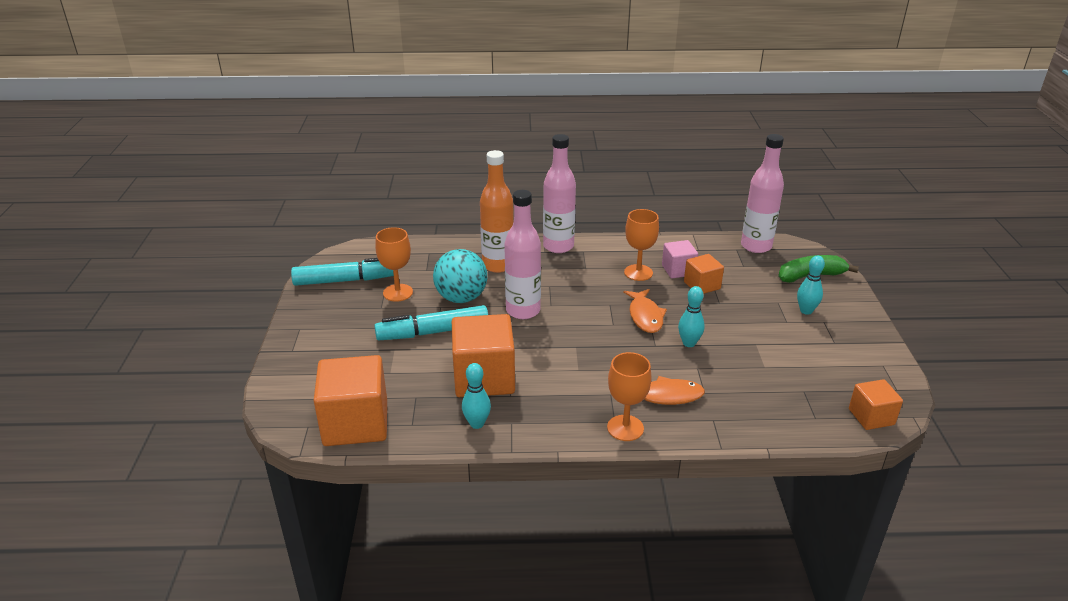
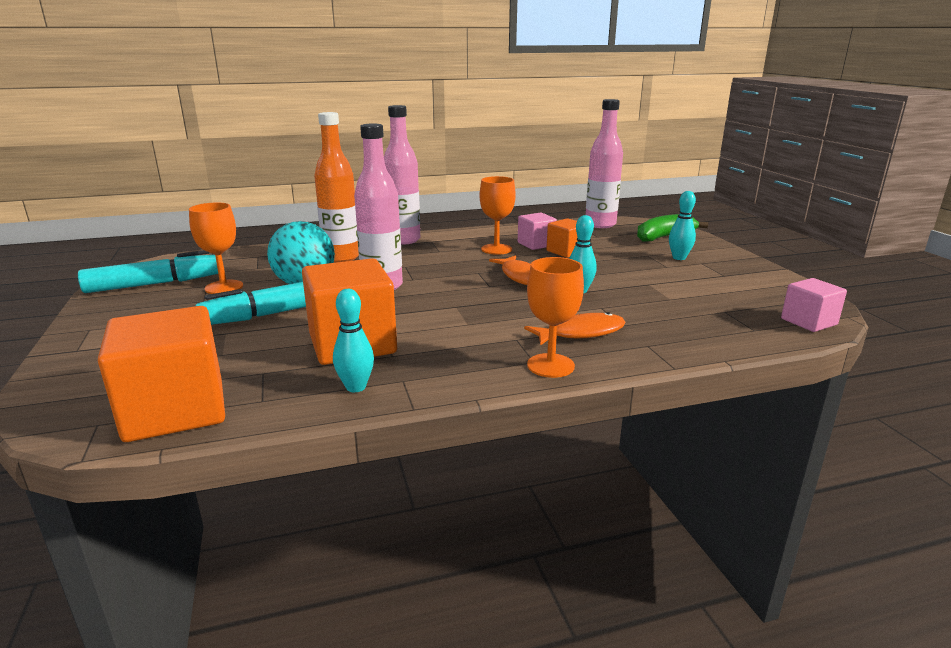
camera: 15 degrees left, 10 degrees down
(871, 417) = (808, 322): orange cube -> pink cube

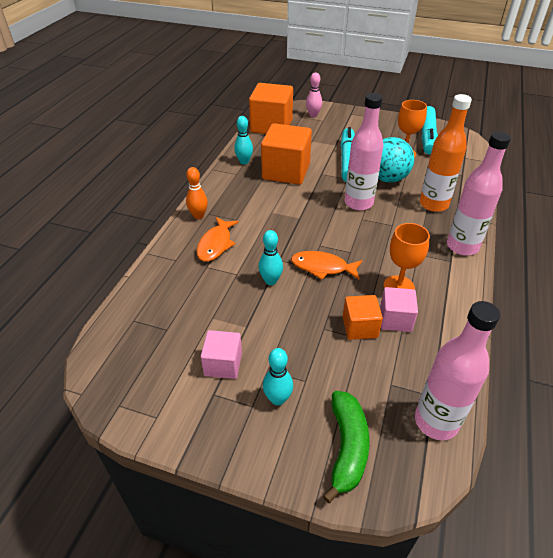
camera: 125 degrees right, 20 degrees up
(96, 382) = (313, 115): none -> pink bowling pin
(550, 365) = (198, 216): orange goblet -> orange bowling pin
(808, 322) = (105, 360): pink cube -> pink cube (223, 364)

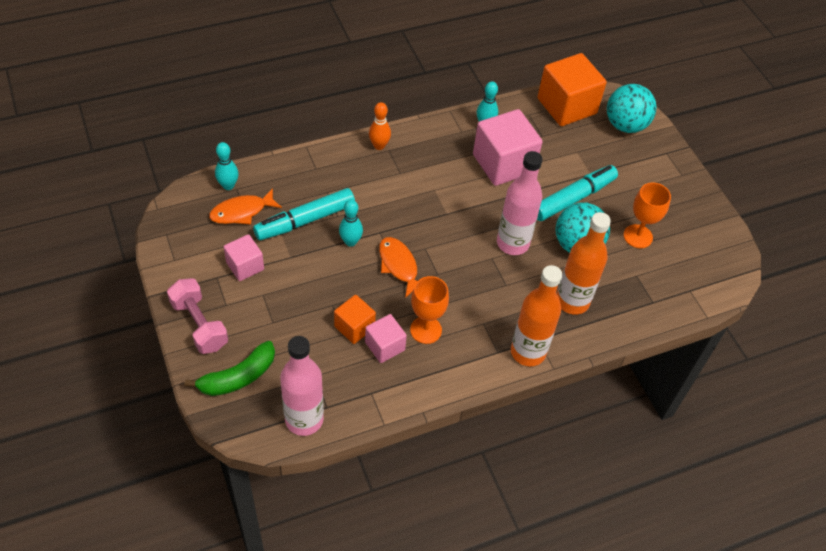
camera: 45 degrees right, 10 degrees up
(216, 244) = (357, 180): orange fish -> orange fish (241, 212)
(255, 443) = (199, 324): none -> pink dumbbell
(277, 399) = (243, 315): turquoise bowling pin -> turquoise bowling pin (228, 185)
(286, 171) = (503, 163): orange cube -> pink cube
(313, 115) = (625, 125): pink bowling pin -> turquoise ball
(427, 136) = (696, 239): turquoise marker -> turquoise marker (305, 220)
(462, 246) = (528, 352): pink bottle -> orange bottle

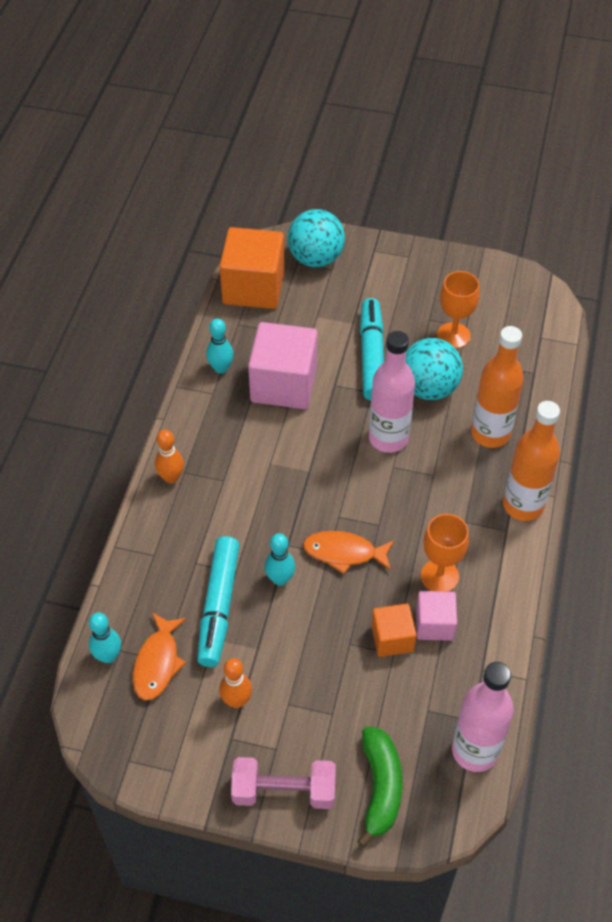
camera: 50 degrees left, 0 degrees up
(245, 266) = (237, 700): pink cube -> orange bowling pin

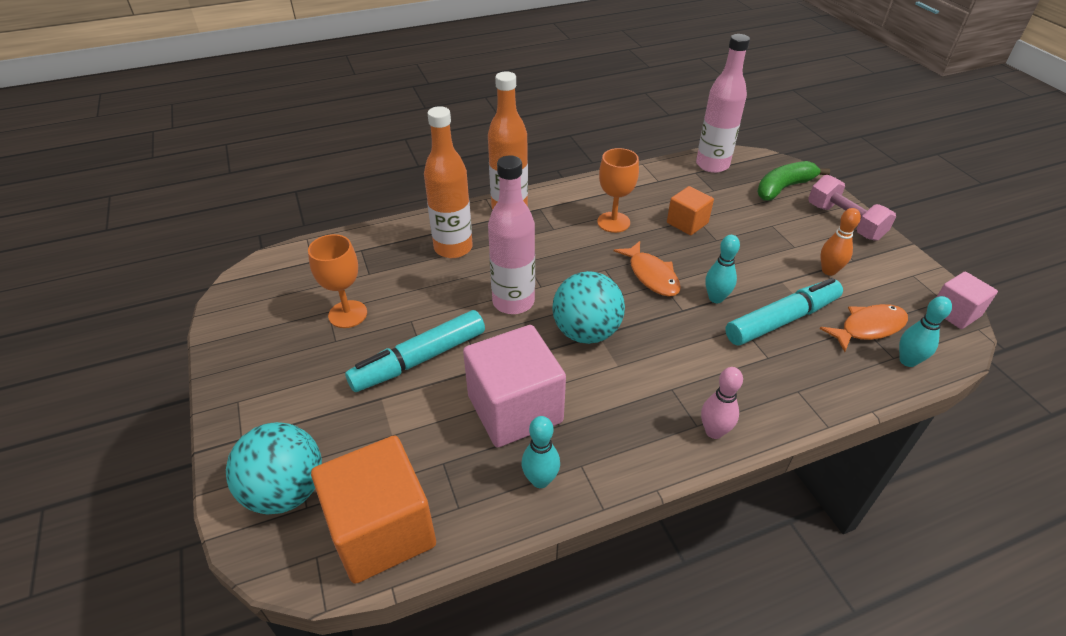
camera: 125 degrees left, 10 degrees down
(171, 477) = (714, 431): orange bowling pin -> pink bowling pin
(429, 388) = (431, 302): turquoise ball -> turquoise ball (586, 332)
(434, 624) = (653, 210): pink cube -> pink cube (955, 313)

